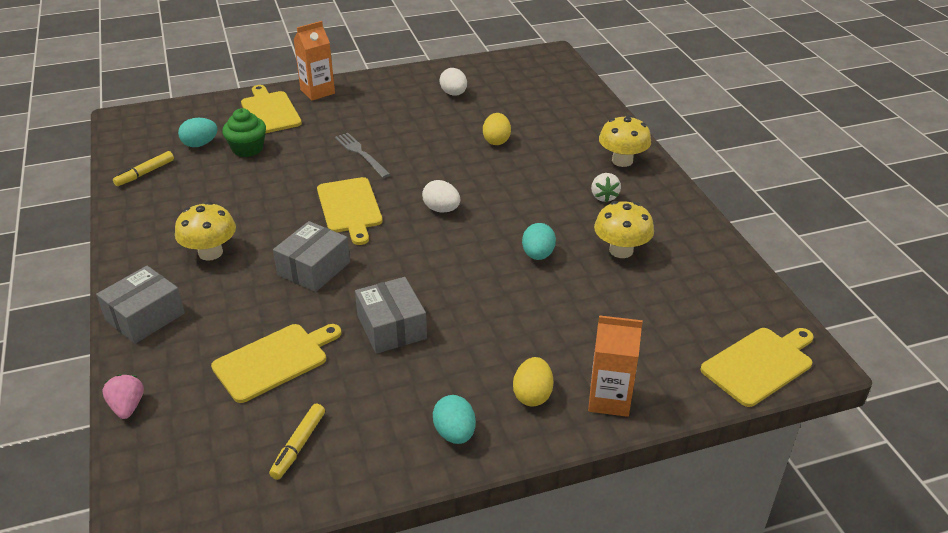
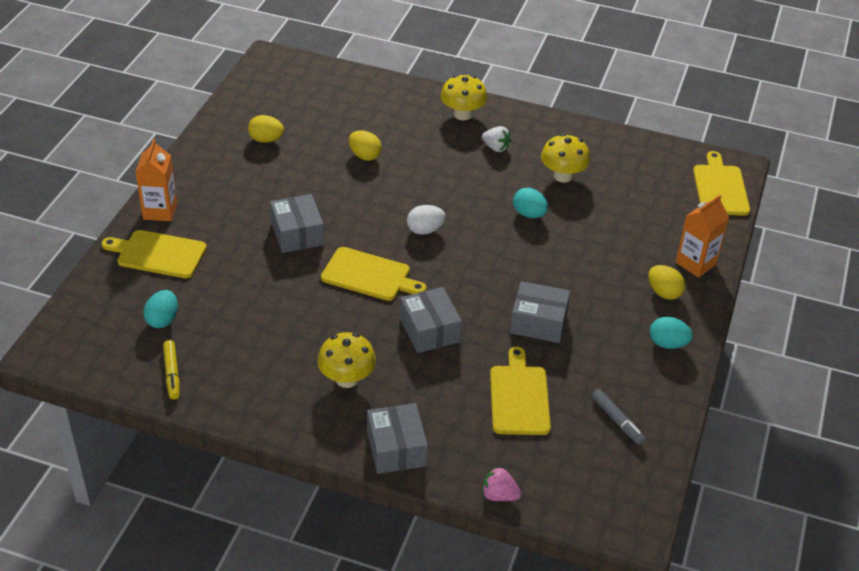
camera: 55 degrees left, 5 degrees up
(247, 149) = (208, 294): green cupcake -> none
(299, 445) = (617, 420): yellow marker -> grey marker
(361, 154) = (297, 233): grey fork -> grey box
(454, 94) = (266, 140): white egg -> yellow egg

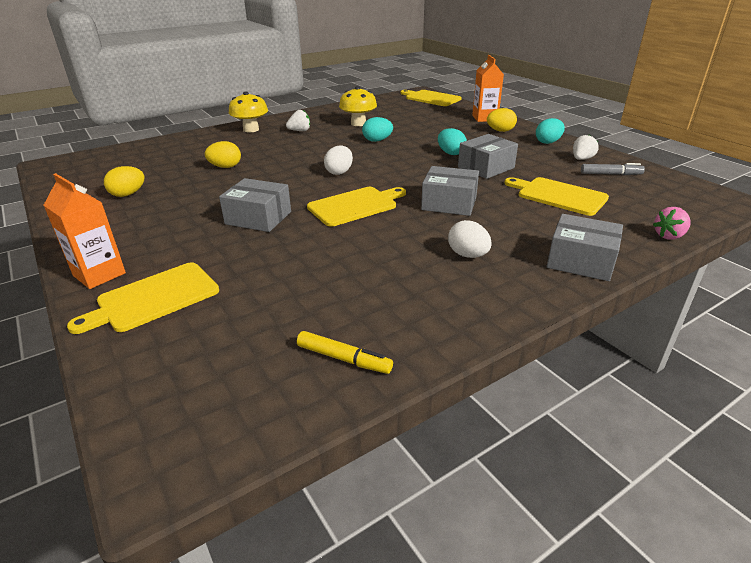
camera: 50 degrees left, 10 degrees down
(162, 320) = (252, 333): turquoise egg -> turquoise egg (451, 153)
(347, 378) = (468, 255): yellow mushroom -> white egg
(641, 386) = (582, 159): none -> white strawberry

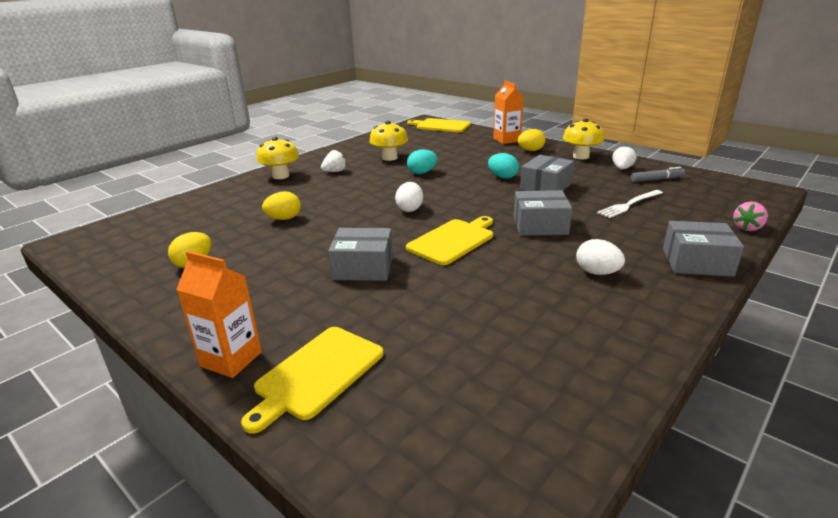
camera: 15 degrees left, 5 degrees down
(343, 358) = (566, 397): yellow marker -> none
(548, 142) = (581, 156): turquoise egg -> yellow mushroom
(558, 195) = (629, 204): yellow cutting board -> white fork

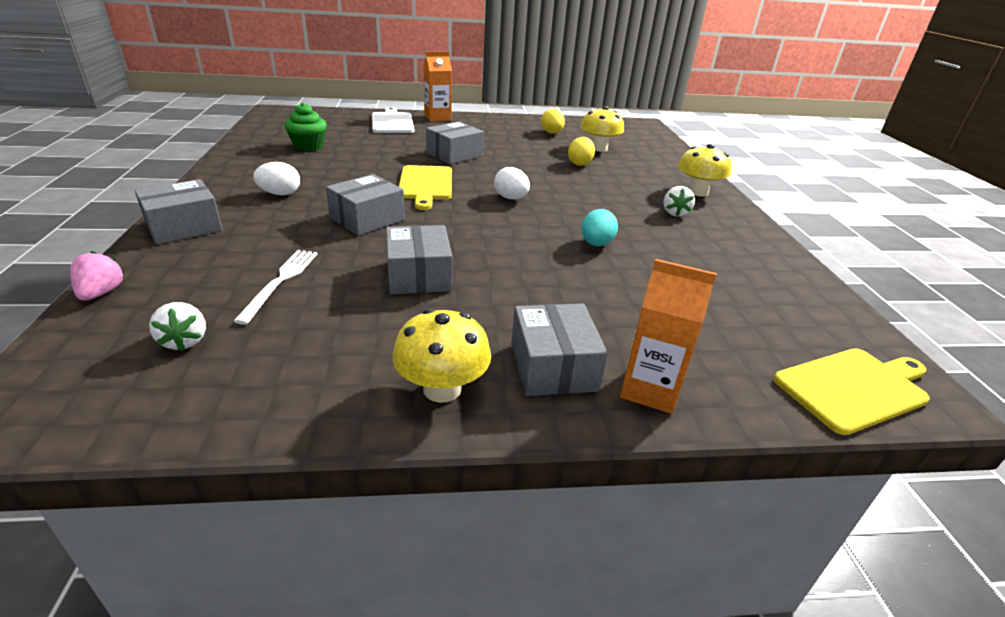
camera: 130 degrees right, 5 degrees up
(316, 374) = (392, 122): yellow cutting board -> white cutting board
(389, 158) = (686, 254): yellow mushroom -> yellow mushroom (598, 148)
(502, 177) = (496, 273): turquoise egg -> none
(510, 350) = (308, 146): none -> green cupcake
(530, 150) = (553, 366): yellow egg -> grey box
(622, 168) = (332, 376): white strawberry -> white strawberry (185, 341)
(656, 179) = (251, 364): grey marker -> none

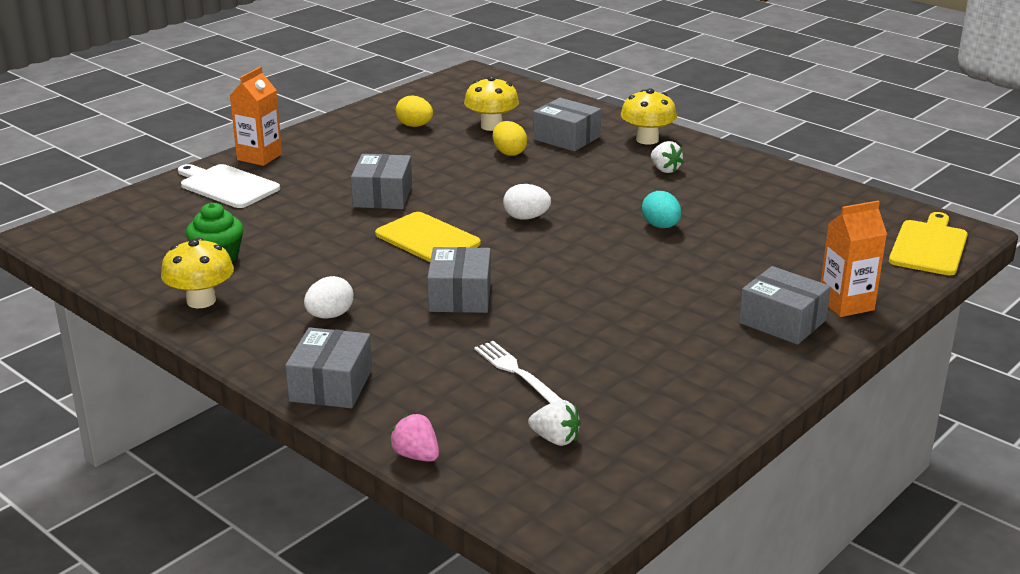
camera: 40 degrees left, 5 degrees down
(419, 275) = (597, 315): grey box -> grey box (566, 138)
(442, 389) = (752, 367): yellow mushroom -> yellow mushroom (201, 301)

